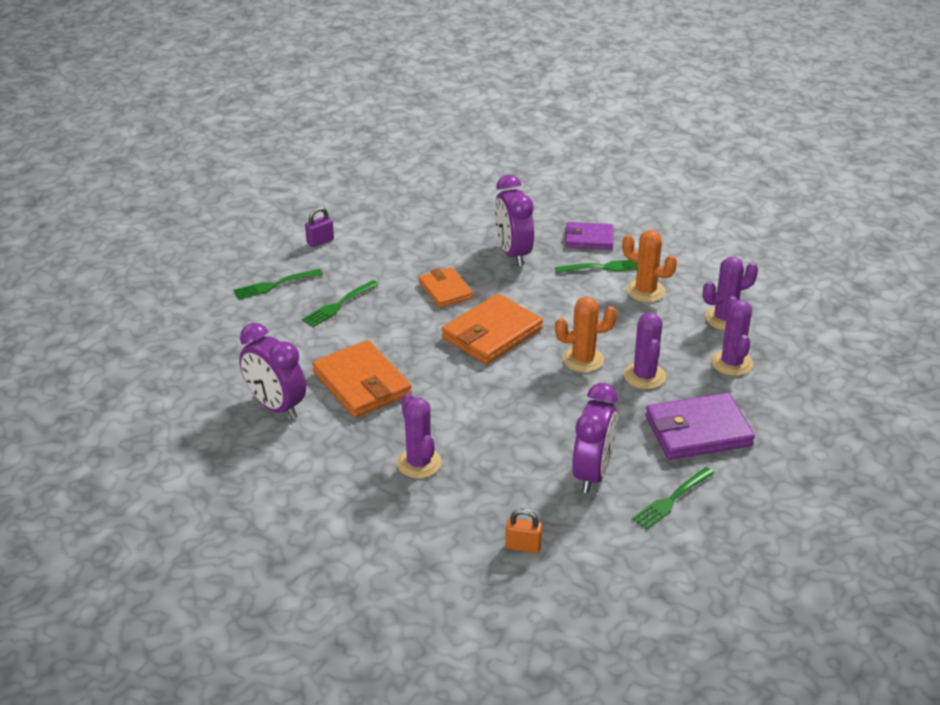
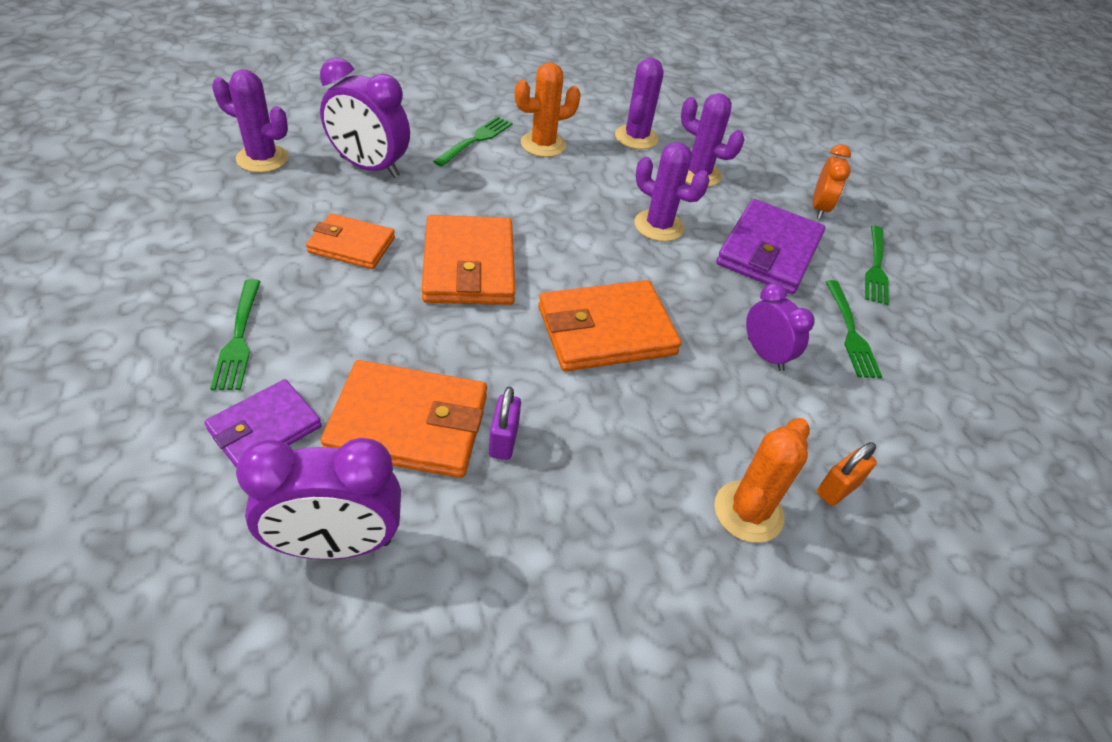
camera: 55 degrees left, 10 degrees up
(275, 284) = (102, 363): green fork -> green fork (876, 267)
(320, 241) = (100, 268): purple padlock -> purple padlock (503, 440)
(419, 463) = (612, 477): purple cactus -> purple cactus (262, 159)
(518, 406) = (606, 331): none -> orange wallet
(583, 360) = (589, 241): orange cactus -> orange cactus (748, 512)
(589, 239) = (424, 118): purple wallet -> purple wallet (265, 428)
(592, 473) = (765, 354): purple clock -> purple clock, size x0.63
(791, 431) = (819, 208): none -> orange clock

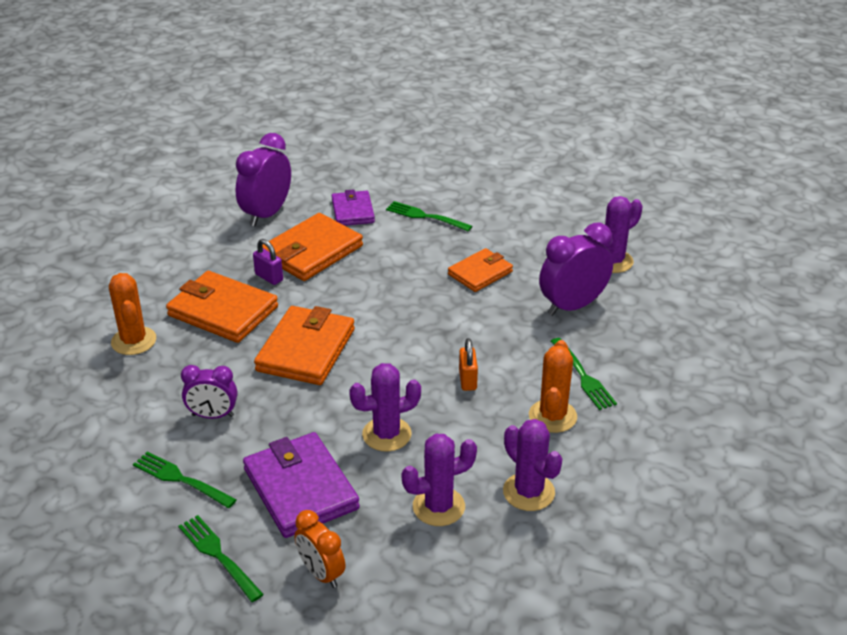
camera: 130 degrees right, 10 degrees down
(469, 266) = (420, 314): orange wallet -> orange wallet (223, 311)
(837, 489) = (101, 384): orange padlock -> orange padlock (467, 380)

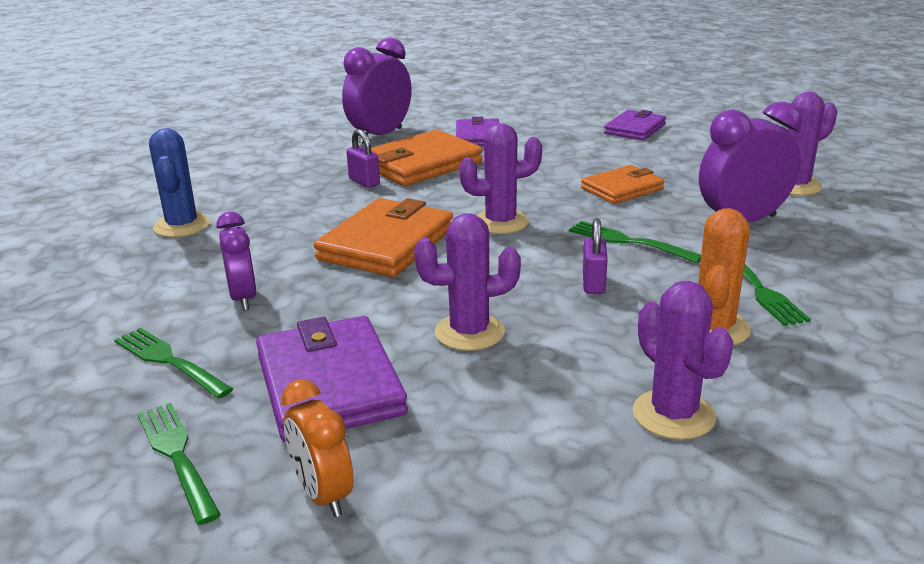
camera: 10 degrees right, 10 degrees down
(134, 341) = (182, 226): orange cactus -> blue cactus
(213, 415) = (243, 298): purple clock -> purple clock turned 120 degrees counterclockwise
(223, 311) = (299, 206): orange wallet -> none
(426, 217) = (562, 143): green fork -> green fork (629, 242)
(438, 507) = (529, 422): purple cactus -> purple cactus (501, 222)
(467, 380) = (593, 284): orange padlock -> purple padlock
(485, 194) = (635, 129): none -> purple wallet

